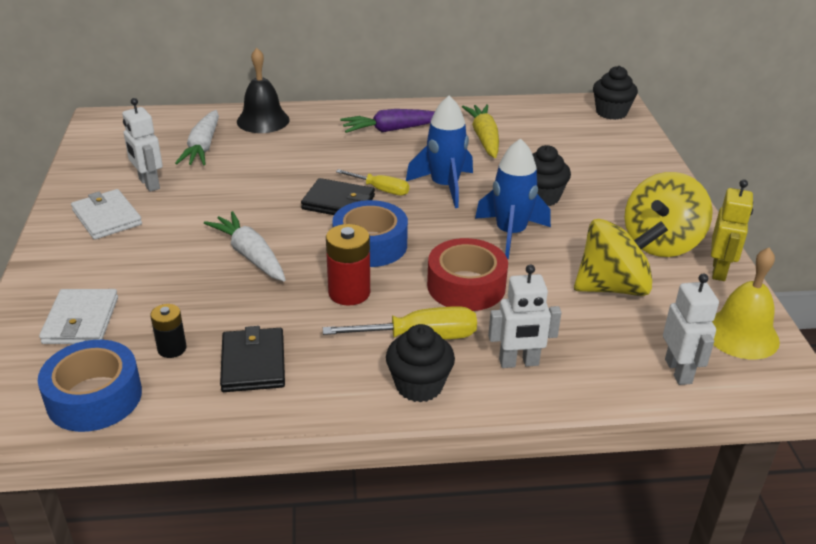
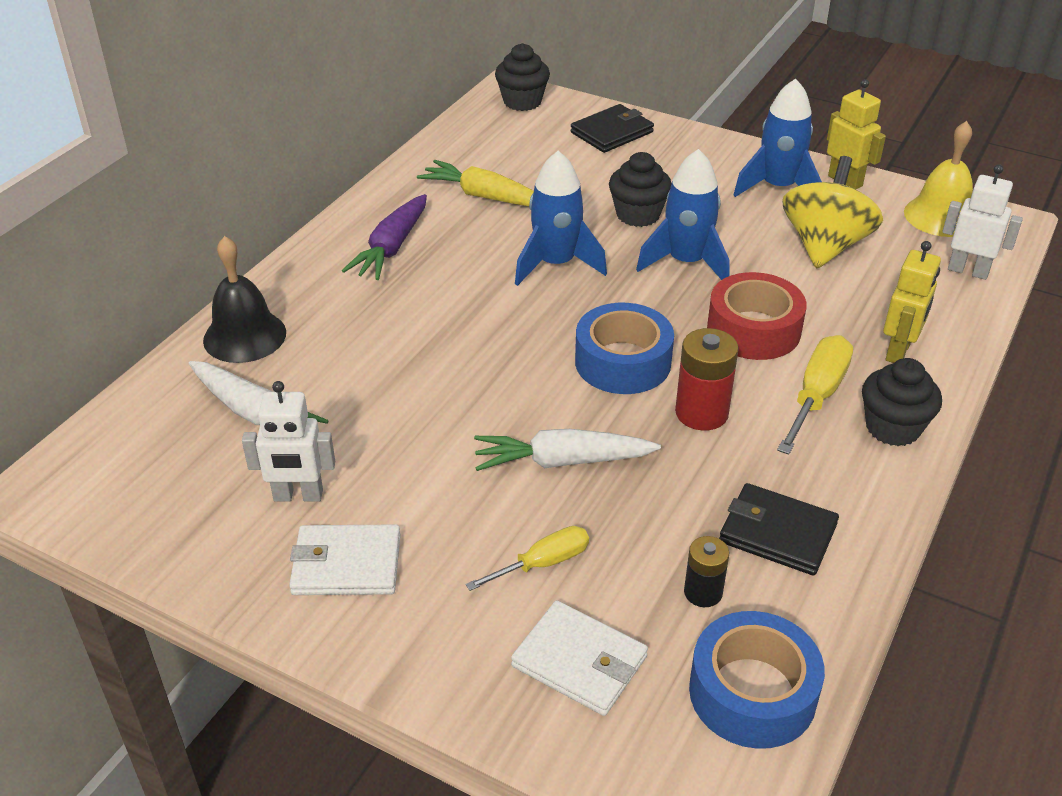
camera: 55 degrees left, 5 degrees up
(338, 202) = (513, 350): black wallet -> black wallet (612, 132)
(381, 190) = (517, 309): yellow screwdriver -> yellow screwdriver (542, 563)
(519, 363) = (899, 351): white robot -> yellow robot
(661, 243) = (778, 188): yellow spinning top -> blue rocket

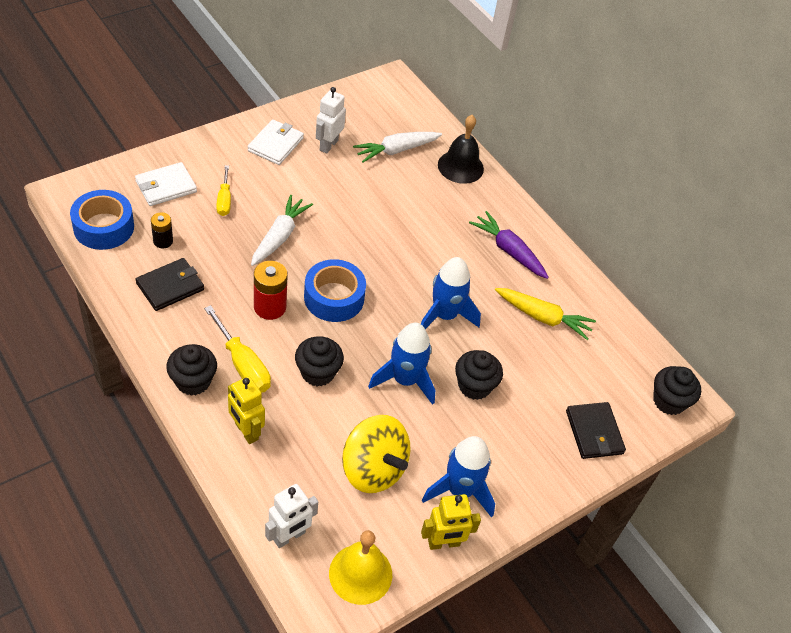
camera: 110 degrees right, 10 degrees up
(484, 196) = (543, 317): yellow carrot -> yellow carrot turned 60 degrees clockwise
(753, 329) = (318, 372): red tape -> black cupcake

